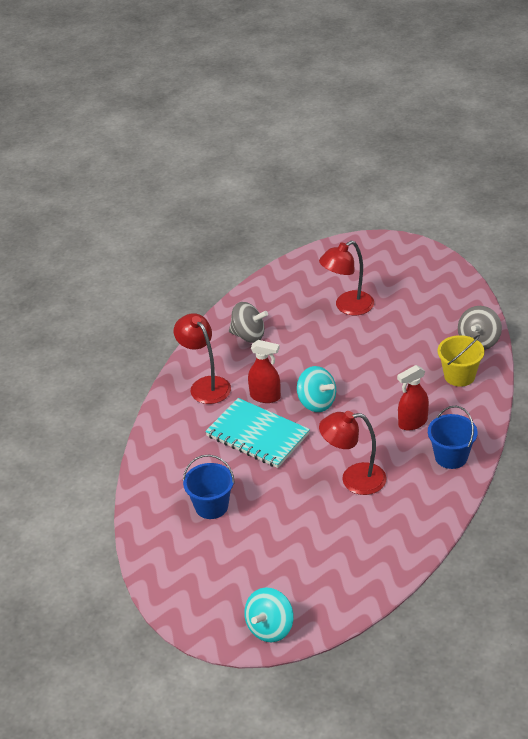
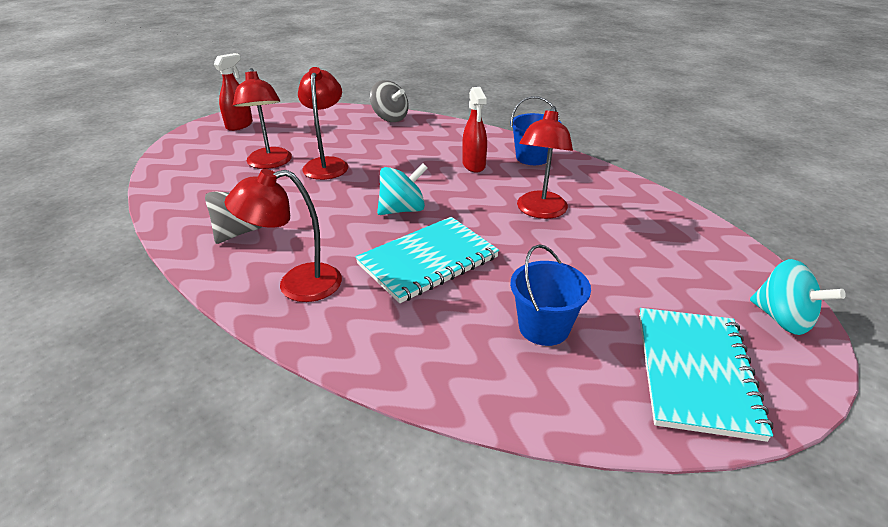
camera: 75 degrees left, 5 degrees down
(197, 581) = (695, 372): none -> turquoise notebook
(265, 396) = (363, 241): red spray bottle -> red spray bottle (239, 125)
(364, 337) = (327, 164): none -> red lamp
(459, 376) = (427, 133): yellow bucket -> none

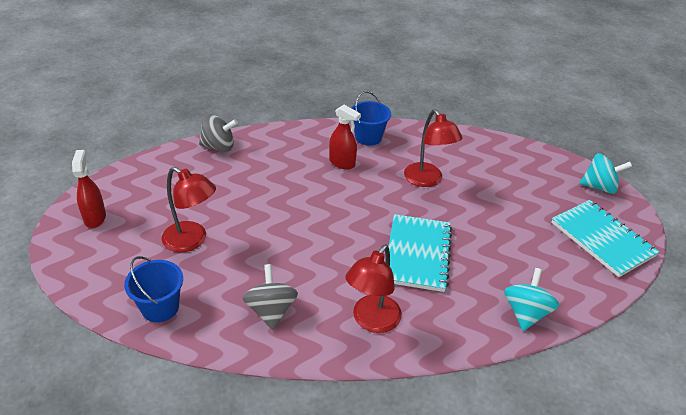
camera: 45 degrees left, 5 degrees up
(327, 164) = (239, 217): red lamp -> none
(402, 210) = (350, 225): turquoise spinning top -> turquoise spinning top (525, 313)
(544, 327) = (523, 257): blue bucket -> blue bucket (160, 307)

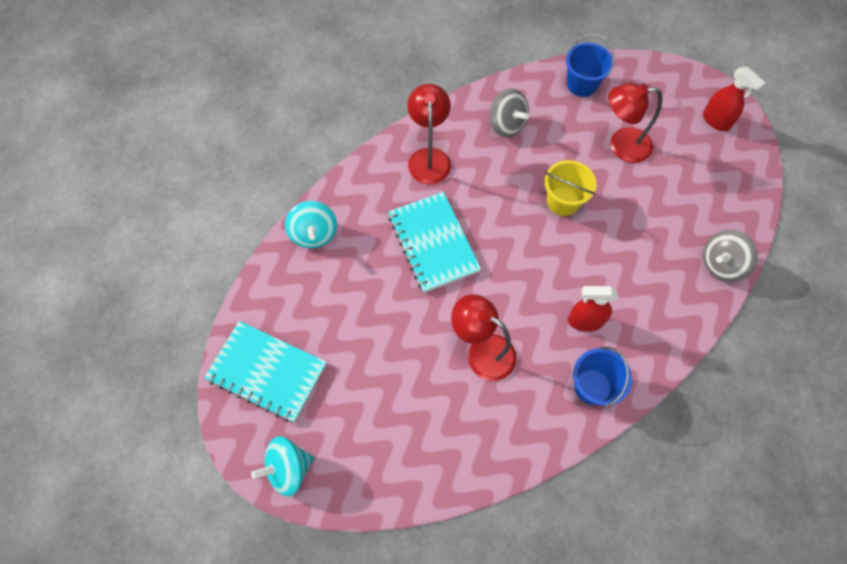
camera: 150 degrees right, 25 degrees up
(284, 229) = (563, 201): none -> yellow bucket

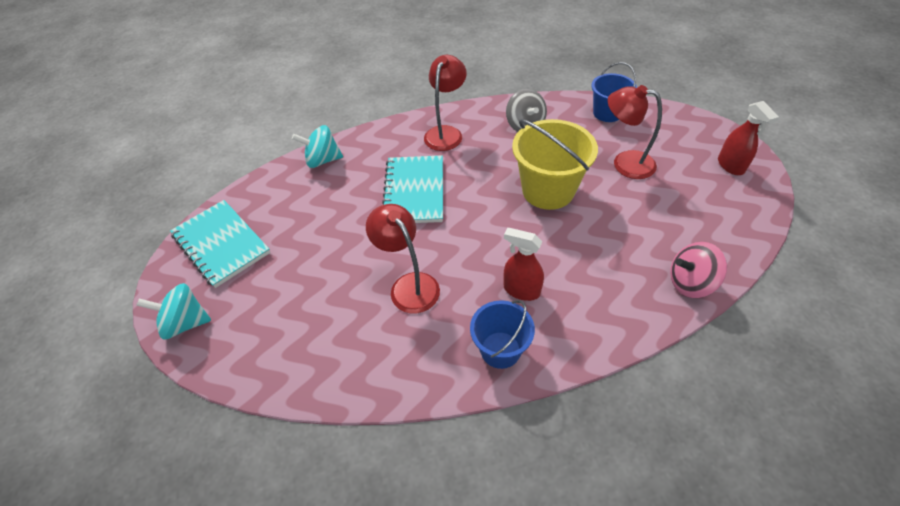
camera: 25 degrees right, 15 degrees down
(314, 234) = (322, 160): turquoise spinning top -> turquoise spinning top turned 75 degrees clockwise
(563, 201) = (548, 190): yellow bucket -> yellow bucket, size x1.61
(721, 264) = (690, 283): grey spinning top -> pink spinning top

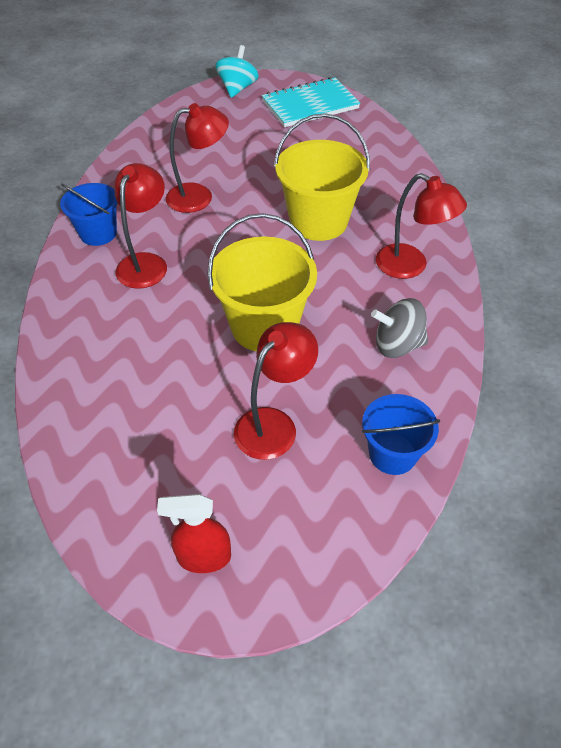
camera: 105 degrees right, 0 degrees up
(322, 160) = (398, 167): turquoise spinning top -> none
(414, 191) = (318, 221): turquoise notebook -> yellow bucket
(521, 290) = (146, 263): red spray bottle -> red lamp
(690, 283) = (63, 395): pink spinning top -> none

